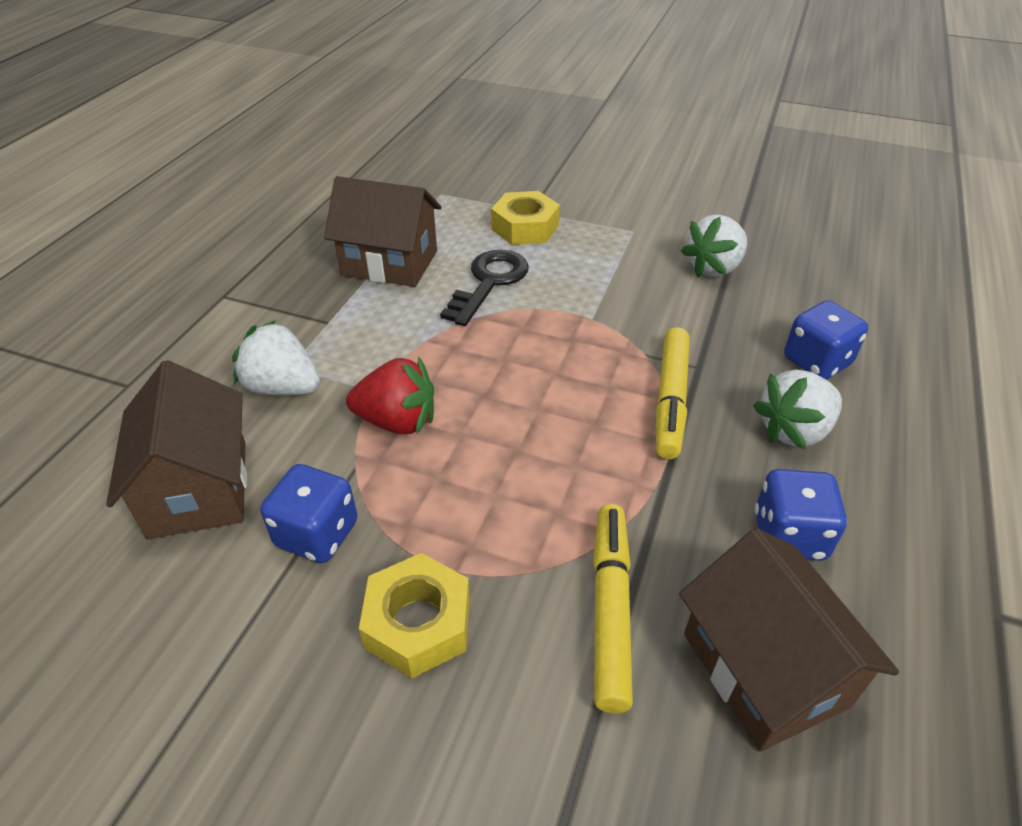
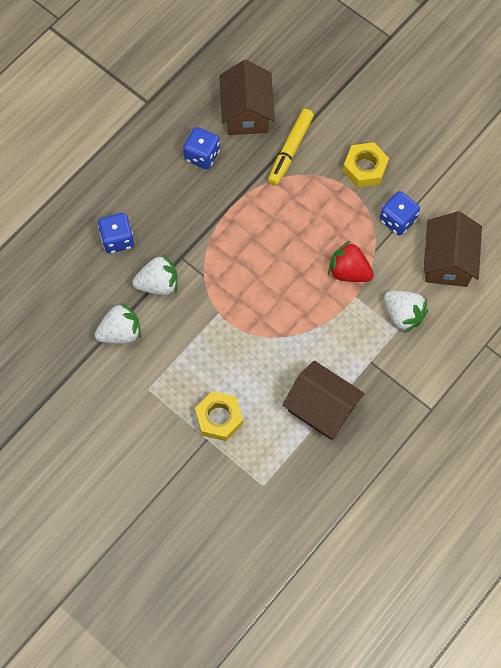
camera: 160 degrees left, 25 degrees up
(489, 282) = (265, 365): black key -> none
(670, 400) = (208, 240): yellow marker -> none
(794, 430) = (161, 203): white strawberry -> white strawberry (158, 284)

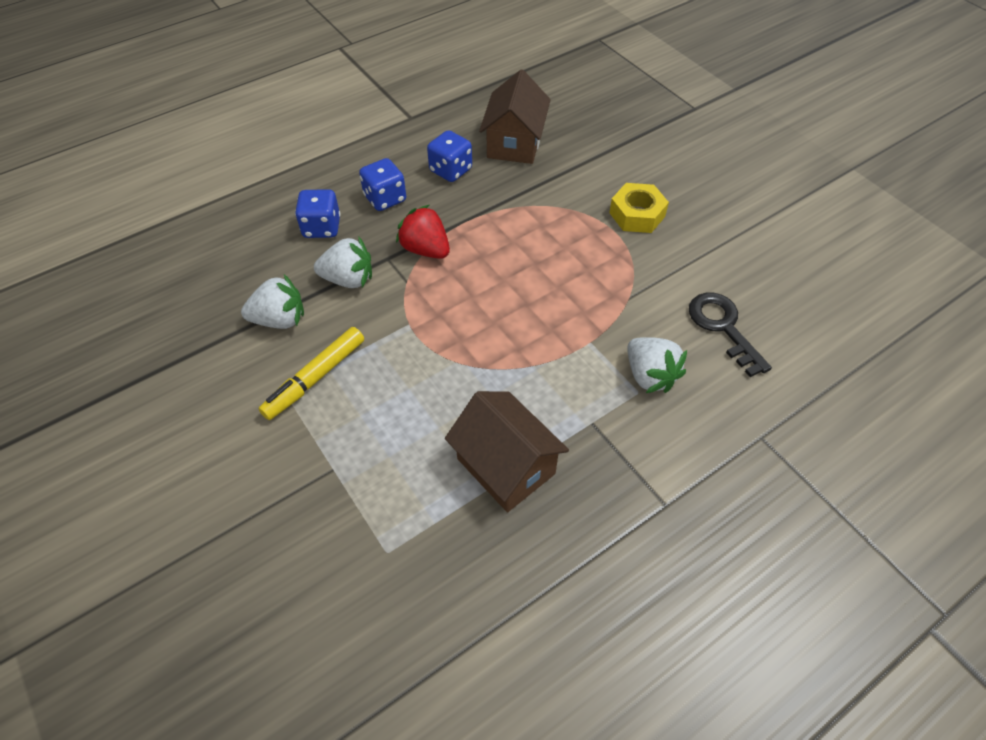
camera: 15 degrees right, 15 degrees down
(219, 418) = (360, 446): yellow nut -> none
(290, 150) = (553, 183): yellow marker -> yellow marker (315, 378)
(348, 271) = (589, 313): red strawberry -> red strawberry (425, 249)
(397, 220) = (665, 271): blue dice -> blue dice (385, 198)
(447, 261) = (723, 327): brown house -> black key

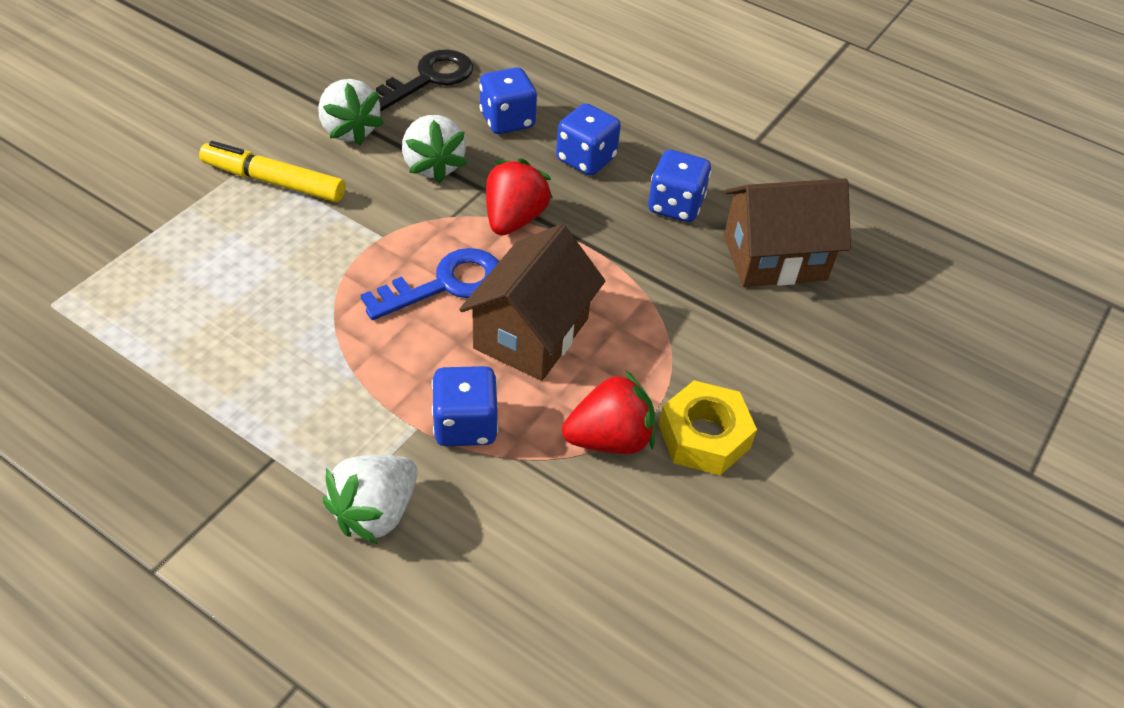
camera: 65 degrees right, 5 degrees down
(471, 299) = (445, 284): none -> blue key
(506, 466) = (184, 381): brown house -> brown house (531, 333)
(596, 317) = (465, 425): none -> blue dice
(626, 254) = (610, 439): none -> red strawberry
(723, 327) = (506, 597): black key -> black key (429, 79)

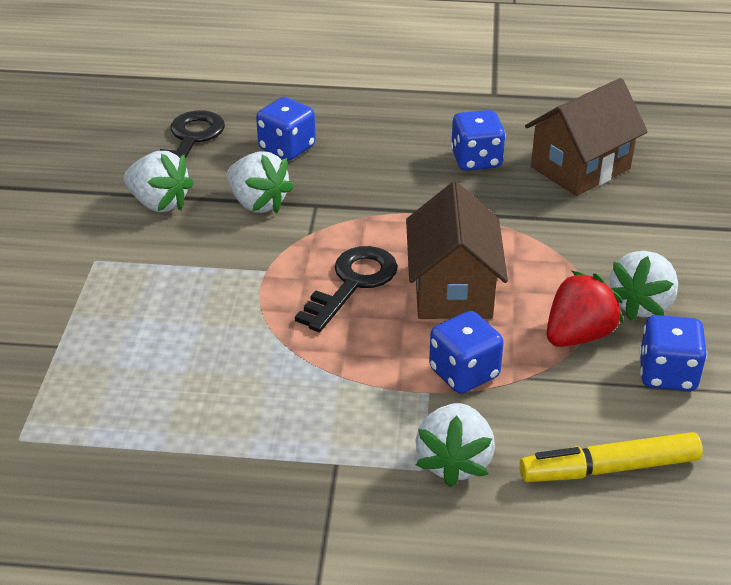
camera: 25 degrees left, 10 degrees down
(274, 182) = (131, 266): yellow marker -> yellow marker (609, 468)
(445, 284) = (352, 283): blue key -> black key
(514, 219) = (362, 216): red strawberry -> none
(586, 159) = (377, 153): blue dice -> blue dice (667, 374)
(704, 436) = (641, 305): yellow nut -> white strawberry

